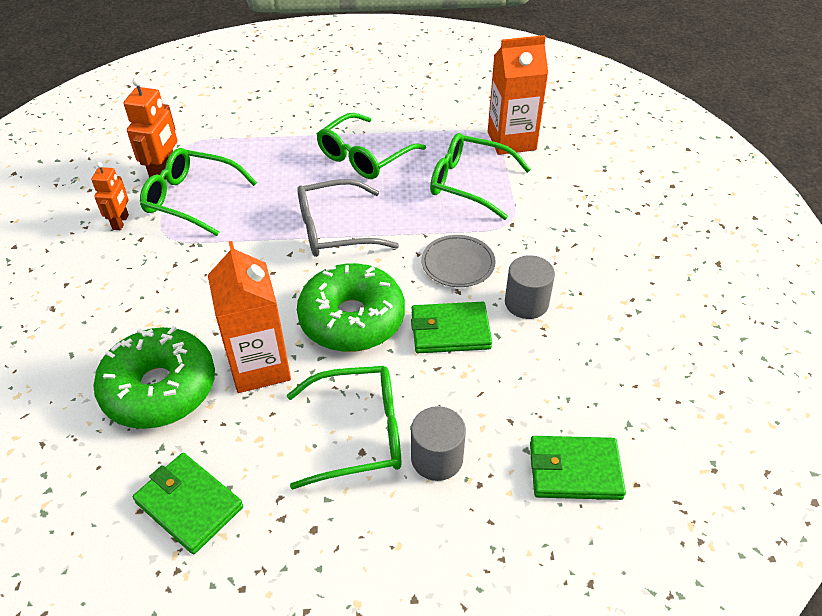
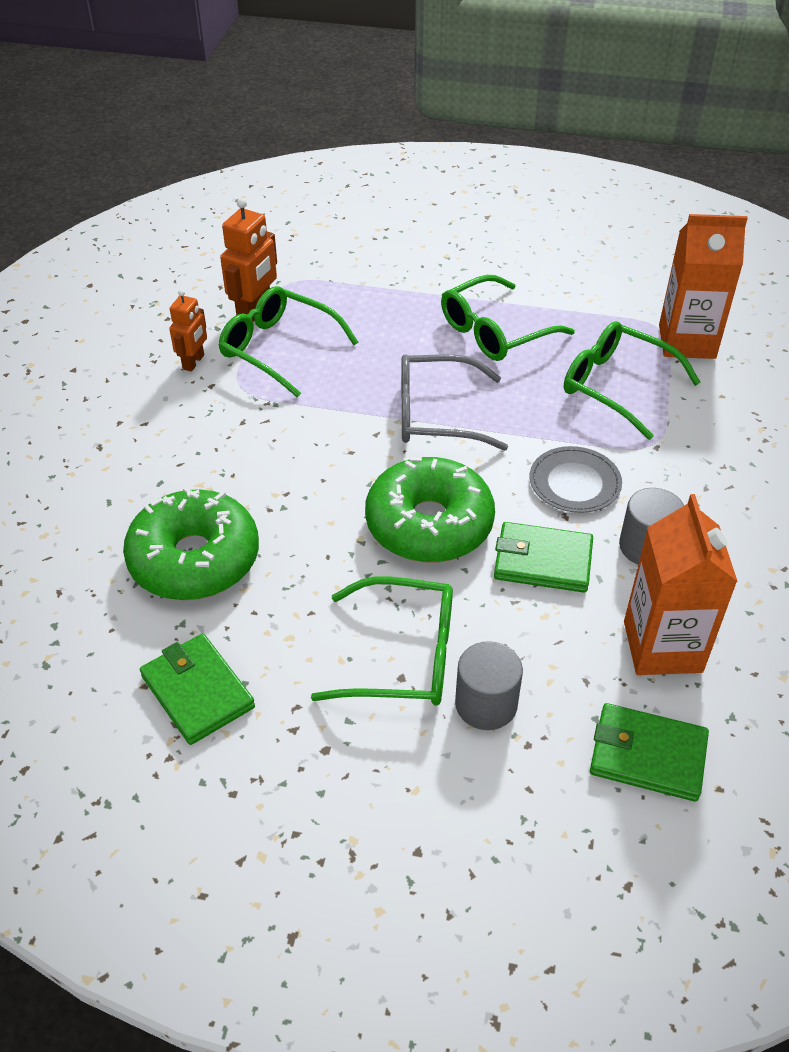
camera: 15 degrees right, 0 degrees up
(259, 366) = (310, 557): orange carton -> orange carton (662, 646)

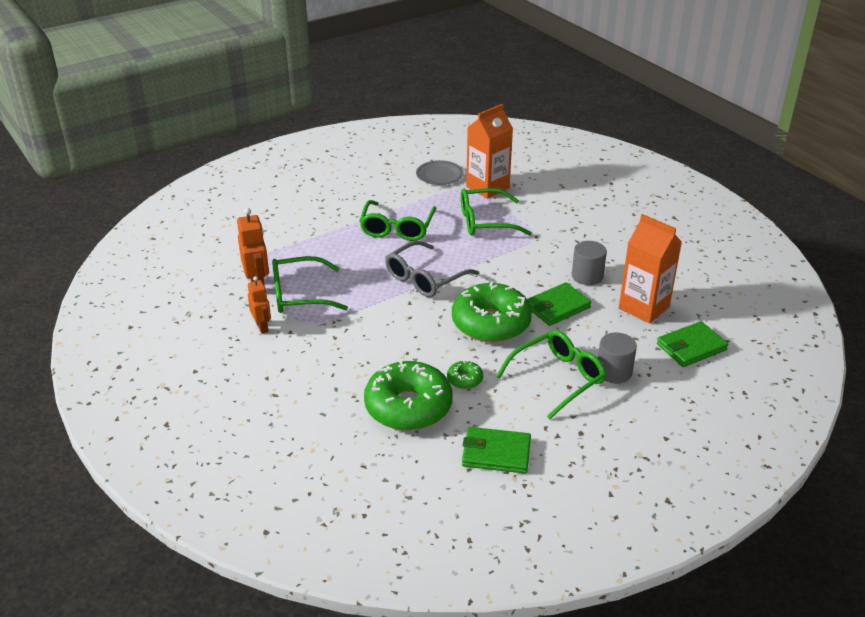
camera: 45 degrees left, 10 degrees down
(297, 573) = (465, 379): none -> green donut
(574, 483) = (525, 270): grey plate -> grey plate (439, 175)

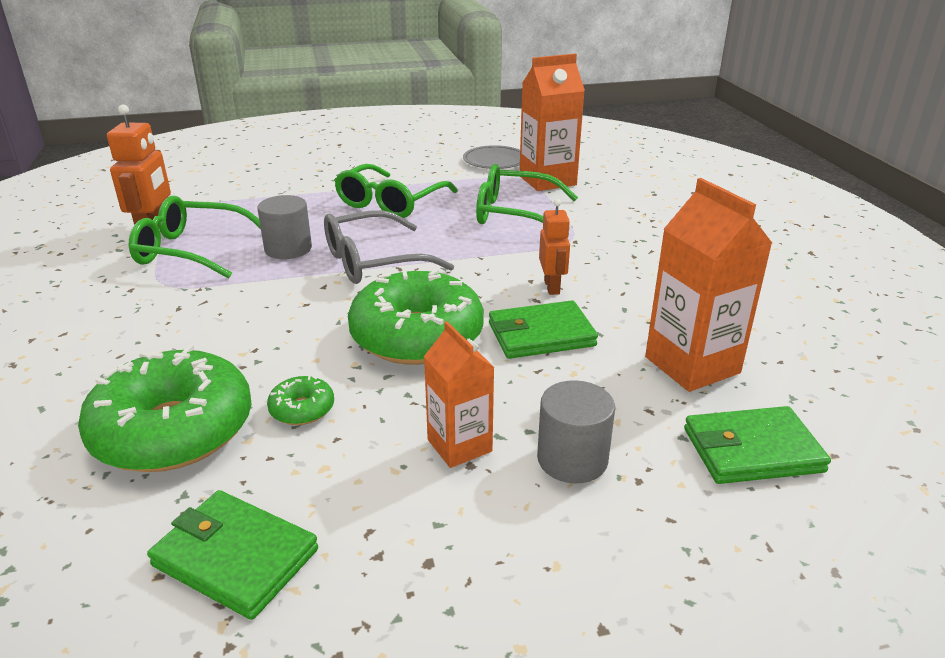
camera: 20 degrees right, 5 degrees down
(262, 327) = (103, 277): orange robot -> orange robot (552, 287)
(557, 378) = (459, 445): green glasses -> orange carton
(587, 276) = (620, 302): grey cylinder -> grey cylinder (288, 249)

